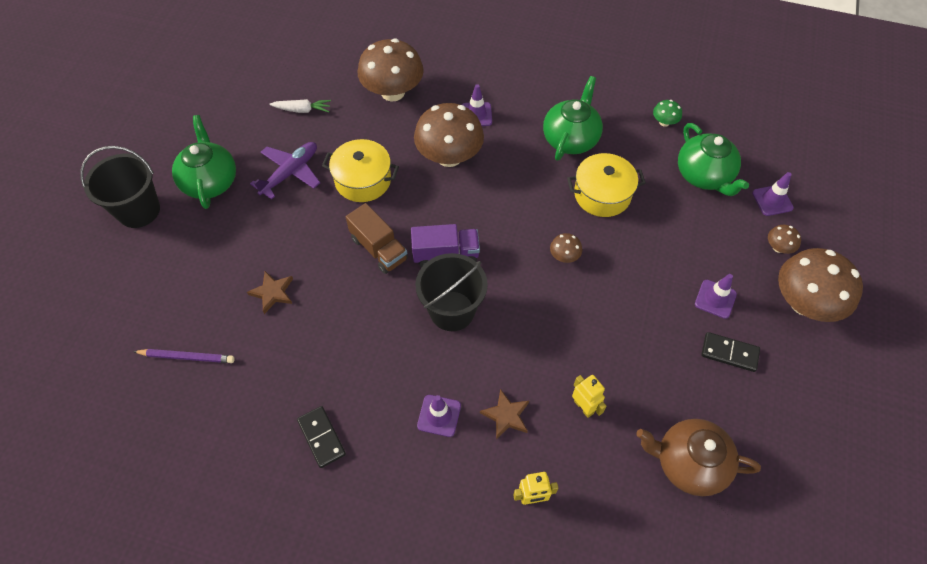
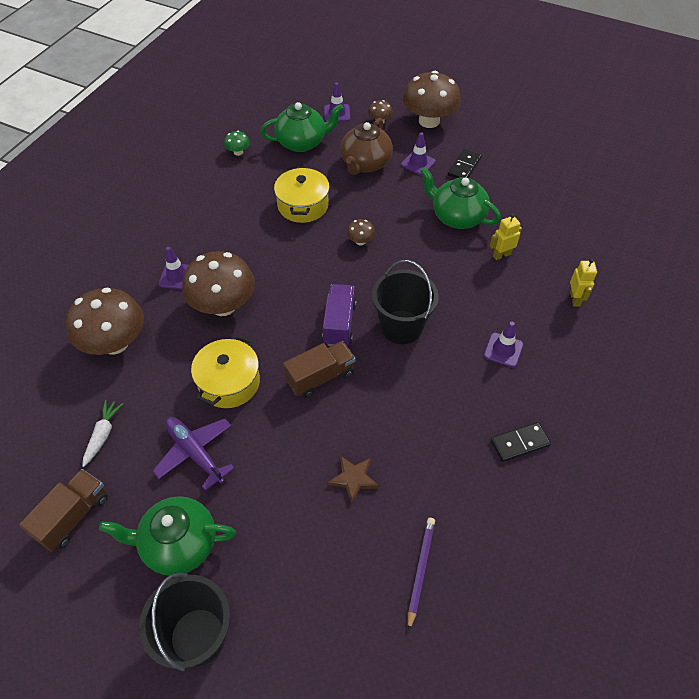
camera: 80 degrees left, 5 degrees down
(232, 112) = (73, 516): none -> brown truck
(506, 415) = (506, 304): brown star -> none
(570, 139) = (234, 214): green teapot -> green teapot (457, 217)
(689, 463) = (548, 207): brown teapot -> brown teapot (365, 164)

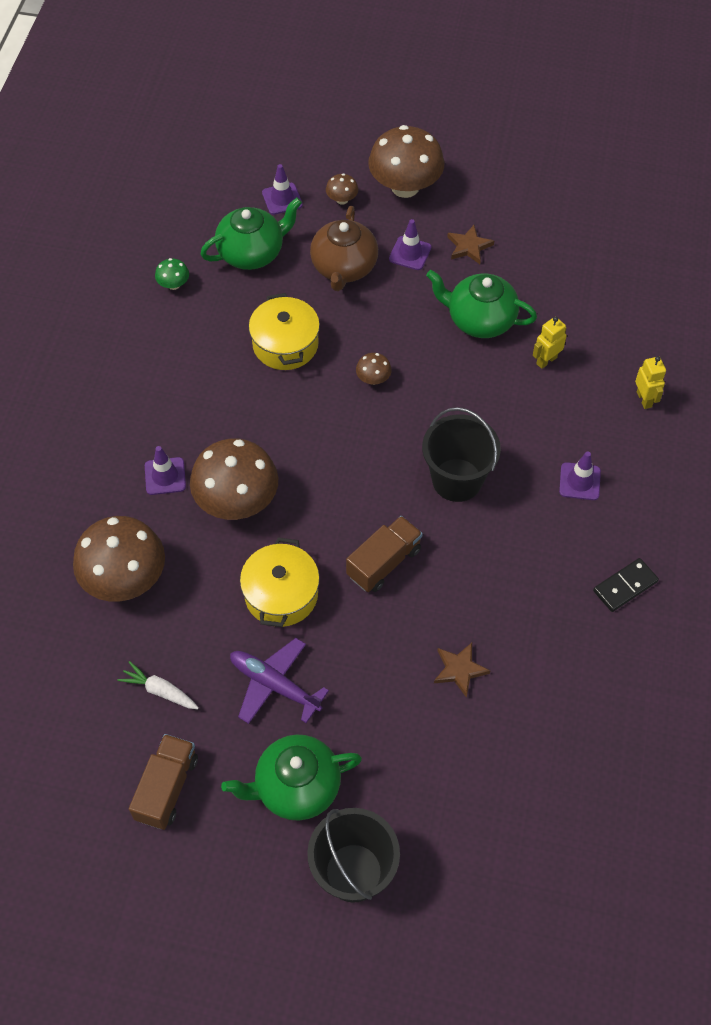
camera: 15 degrees left, 5 degrees up
(103, 435) = (160, 691): white carrot -> white carrot turned 60 degrees counterclockwise
(339, 324) = (383, 492): purple truck -> none
(420, 570) = (559, 747): purple pencil -> none
(464, 167) = (469, 246): black domino -> brown star

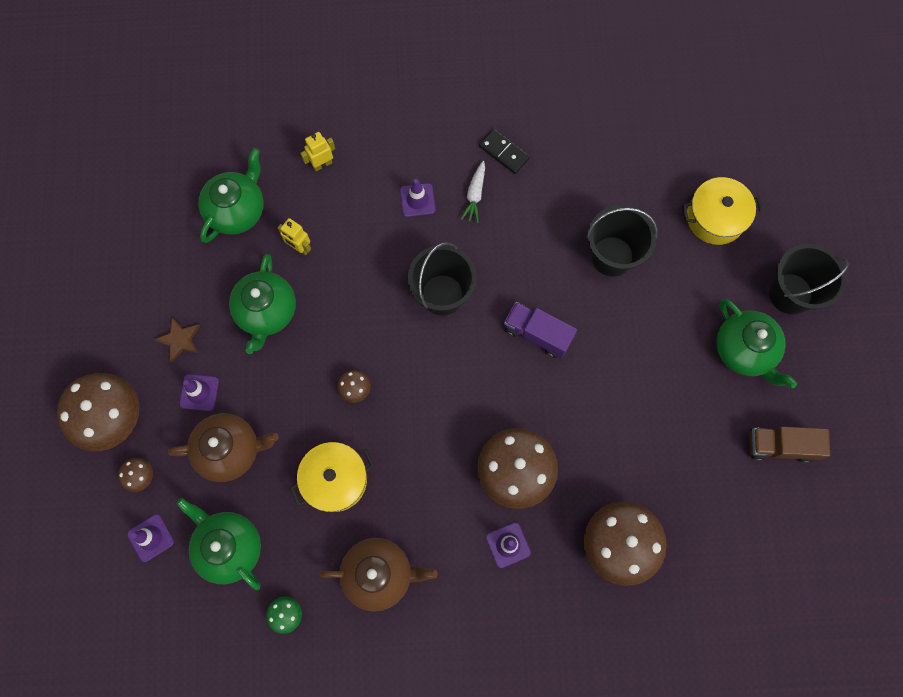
camera: 105 degrees left, 15 degrees up
(160, 691) = (706, 479): white carrot -> white carrot (475, 195)
(181, 361) = (379, 574): none -> brown teapot
(274, 685) = (670, 390): purple plane -> none
(281, 594) = (591, 408): yellow pot -> yellow pot (715, 218)
(384, 563) = (537, 334): brown truck -> purple truck
(459, 670) = (612, 256): brown star -> black bucket
(602, 314) = (237, 210): none -> green teapot

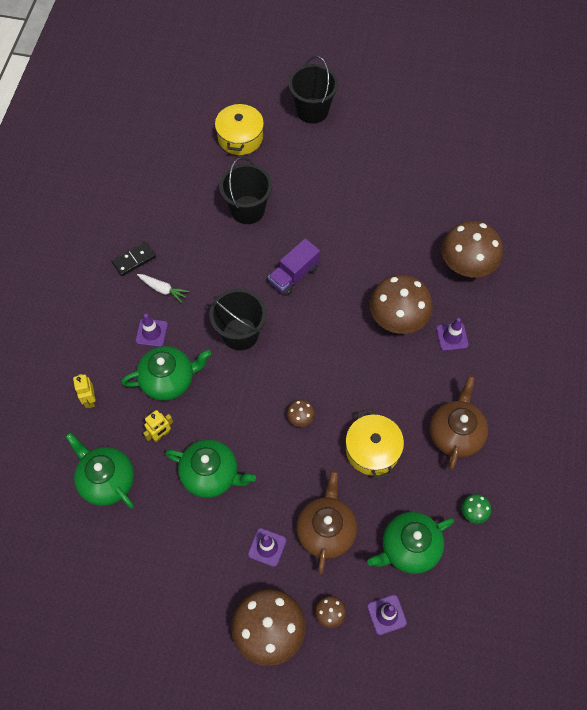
camera: 75 degrees left, 10 degrees down
(180, 340) = (213, 555): brown star -> none
(744, 350) = (345, 149): green teapot -> green teapot (168, 380)
(780, 446) = (420, 148): brown truck -> none

